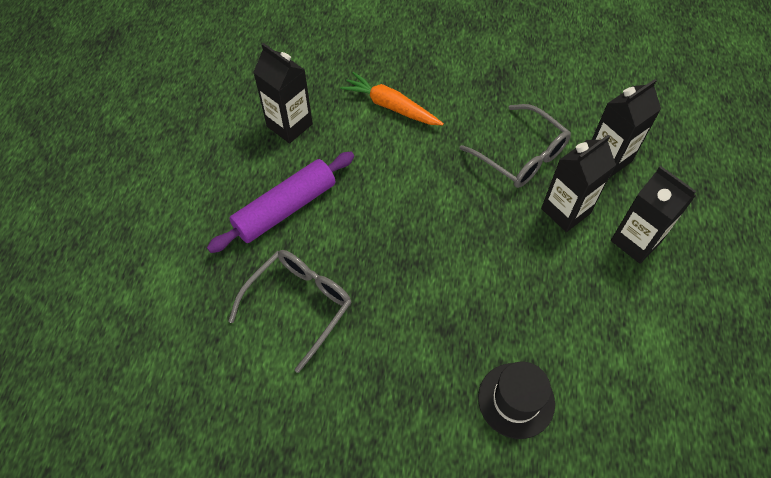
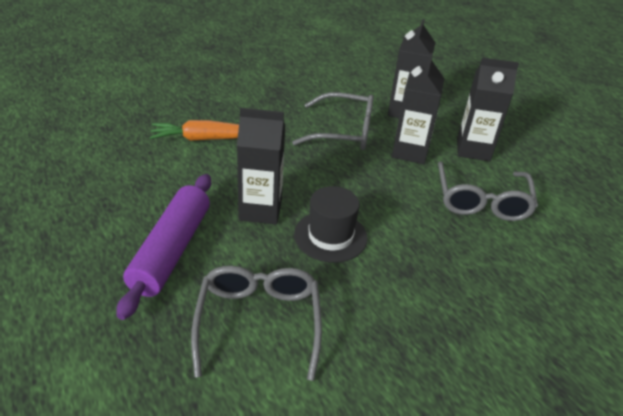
camera: 40 degrees left, 20 degrees down
(289, 125) = (118, 186): black carton -> black carton (260, 210)
(516, 400) = (511, 291): black hat -> black hat (330, 236)
(582, 303) = (482, 202): none -> grey glasses

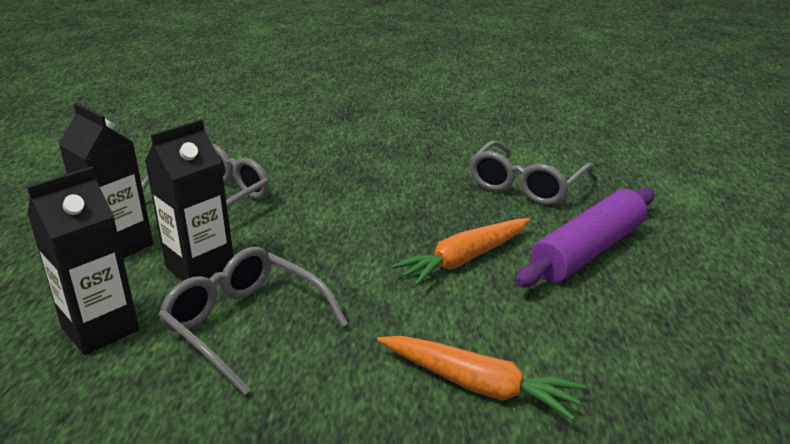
camera: 145 degrees left, 10 degrees down
(260, 210) = (464, 259): black carton -> orange carrot
(330, 236) = (409, 217): black hat -> none

